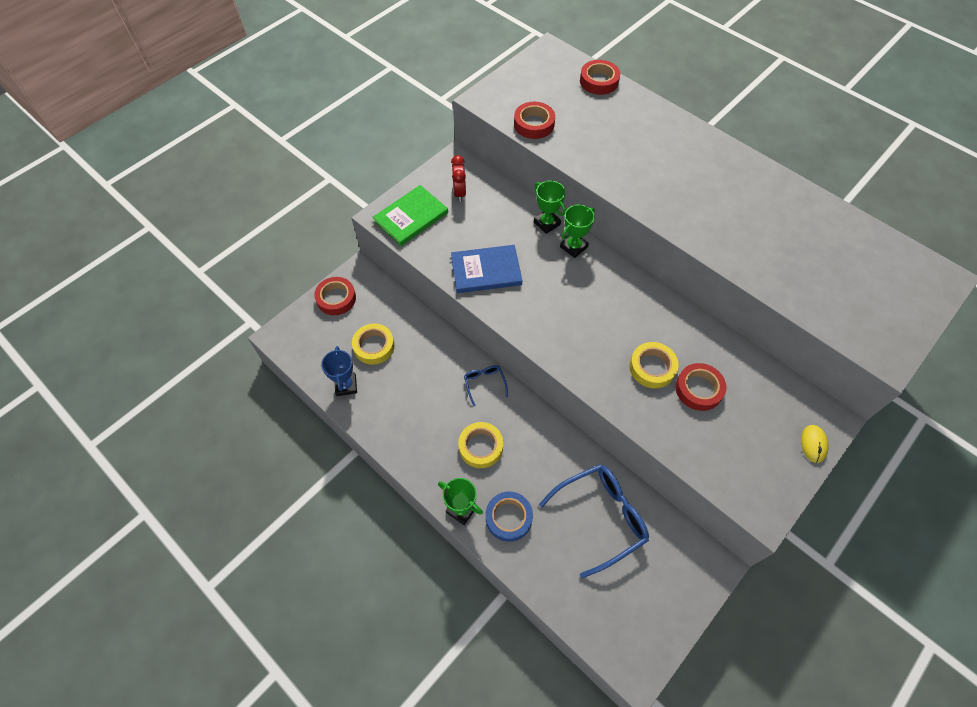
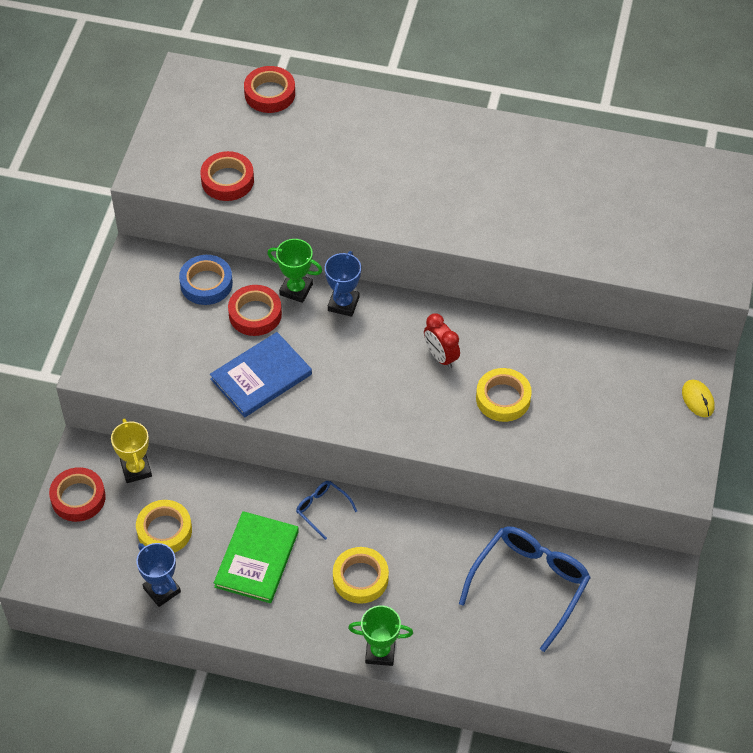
camera: 30 degrees left, 5 degrees down
(383, 297) = (136, 469): none -> yellow trophy
(411, 217) = (130, 354): green book -> green book (256, 559)
(459, 192) = (169, 298): red clock -> red clock (440, 357)
(508, 518) = (435, 634): blue tape -> blue tape (206, 283)
(573, 247) = (343, 304): green trophy -> blue trophy
(698, 389) = (561, 398): red tape -> red tape (255, 314)

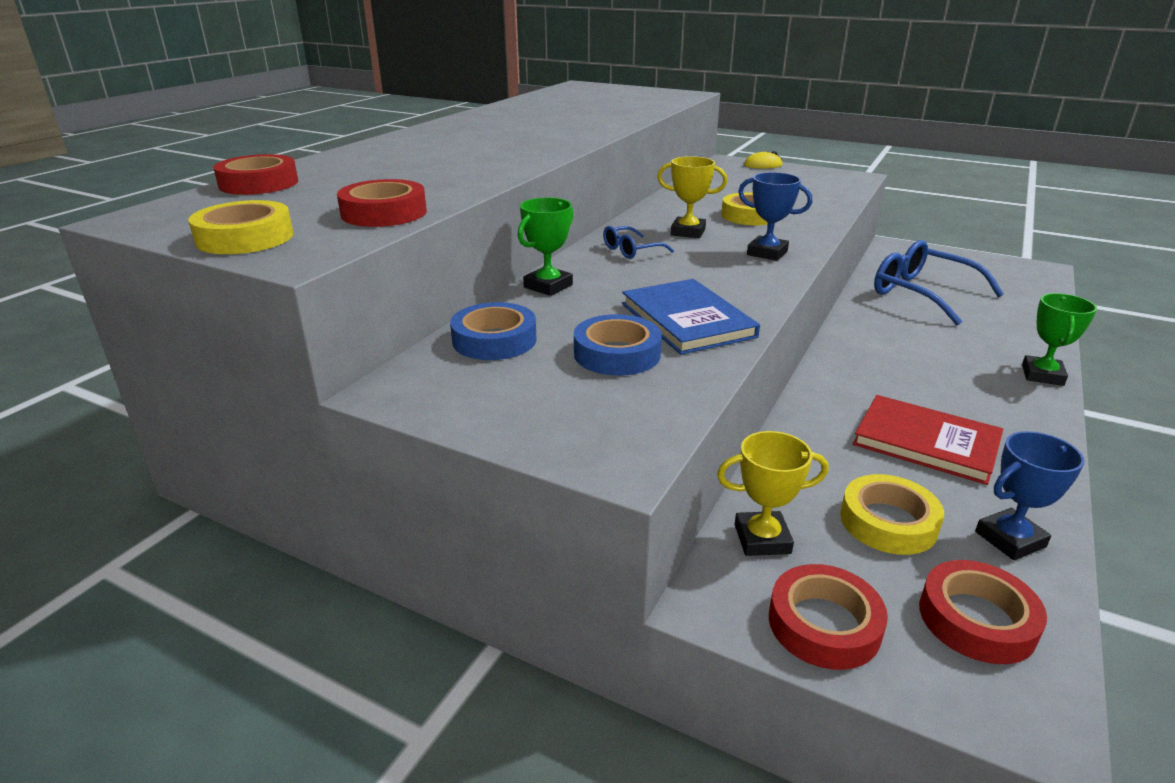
camera: 75 degrees left, 25 degrees down
(203, 347) = (617, 354): none -> blue tape
(255, 314) = (574, 313): red tape -> red tape (976, 619)
(256, 559) = (926, 442): green book -> red book
(322, 509) = (837, 386): blue glasses -> blue glasses (631, 250)
(343, 304) = (588, 265): blue trophy -> blue trophy (767, 253)
(360, 578) = (938, 374): yellow tape -> yellow tape (245, 238)
(440, 357) = (688, 232): red clock -> yellow trophy

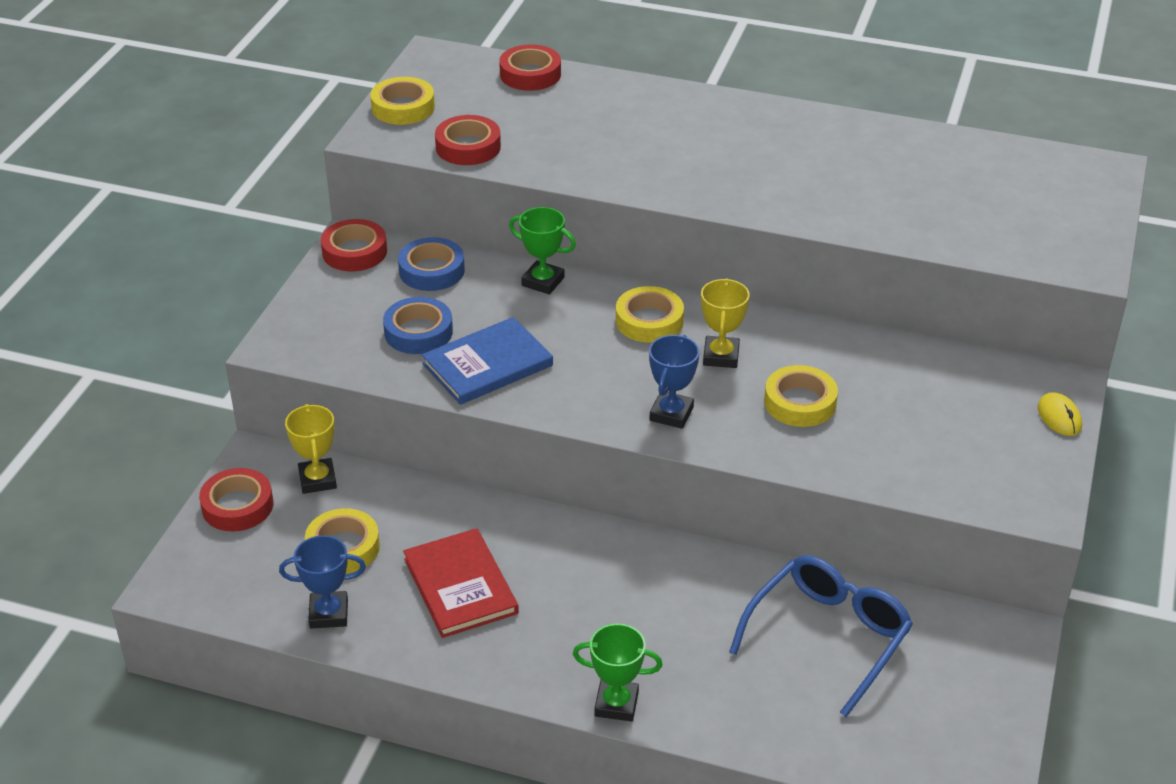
camera: 80 degrees right, 10 degrees up
(631, 250) = (649, 321): blue glasses -> yellow tape
(926, 442) = (460, 586): red book -> red book turned 45 degrees counterclockwise
(976, 619) = (244, 578): red tape -> red tape (354, 252)
(1010, 539) = (329, 614): blue trophy -> blue trophy turned 60 degrees counterclockwise

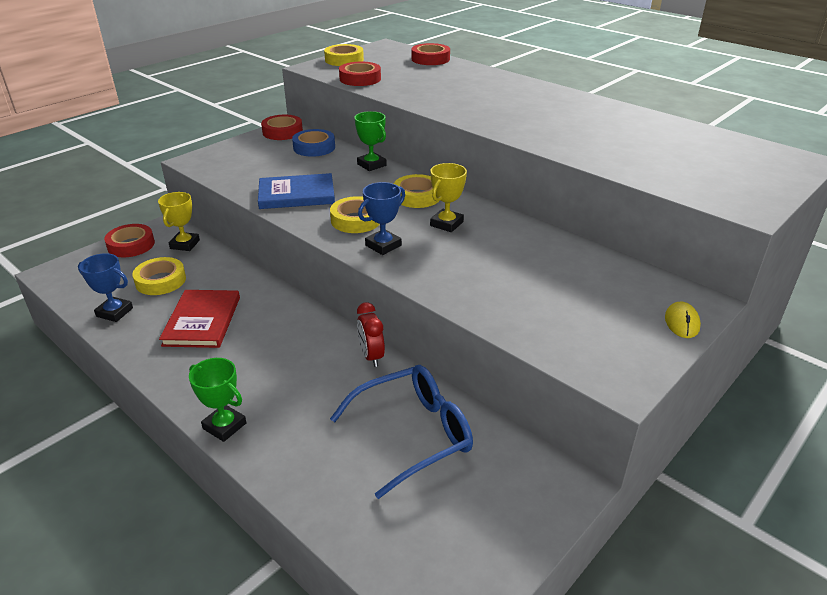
camera: 25 degrees right, 5 degrees down
(418, 332) = (275, 171): blue tape -> none
(711, 561) = (371, 356): none -> red clock
(800, 402) = (478, 261): yellow tape -> yellow tape (356, 220)

